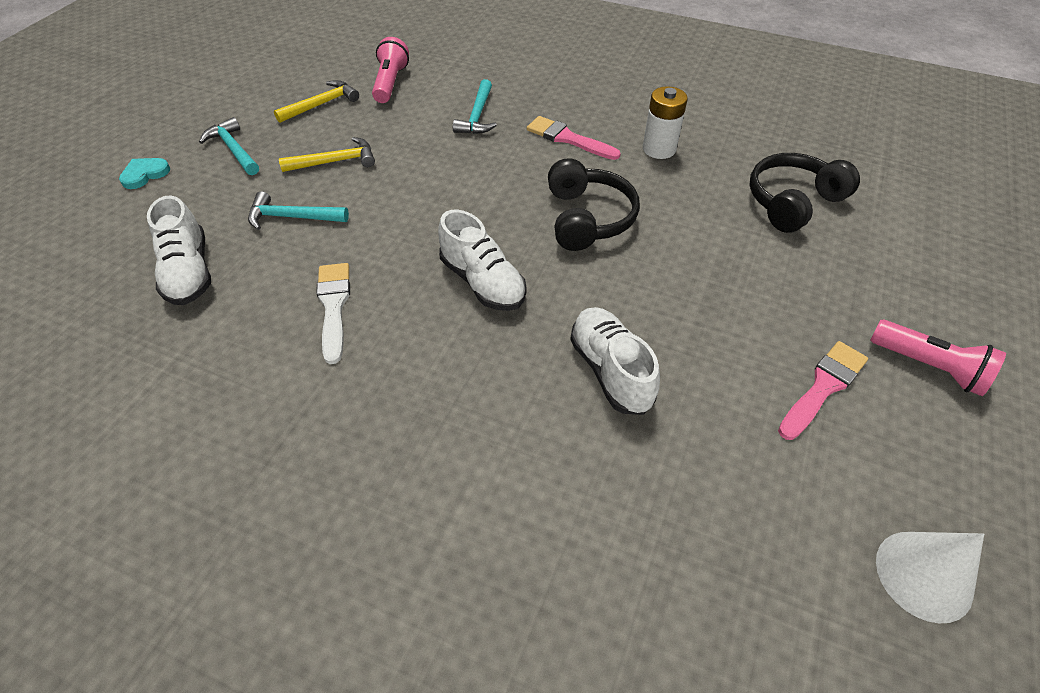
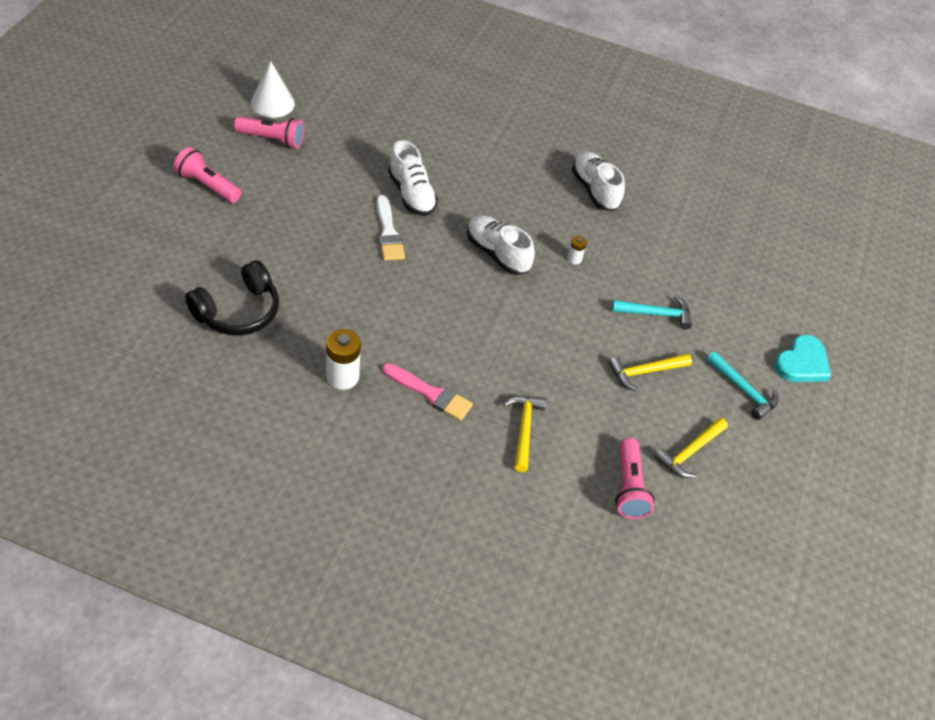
camera: 170 degrees right, 0 degrees up
(145, 174) = (802, 363): turquoise heart -> turquoise heart, size x1.51
(189, 272) = (707, 271): white shoe -> white shoe (594, 190)
(334, 306) = (596, 242): white brush -> white brush (388, 233)
(375, 280) = (574, 259): none -> white battery
(477, 116) = (523, 429): turquoise hammer -> yellow hammer
(587, 218) = (418, 303): black headphones -> none
(823, 387) = (282, 179): pink brush -> none
(877, 471) = (272, 140): none -> pink flashlight

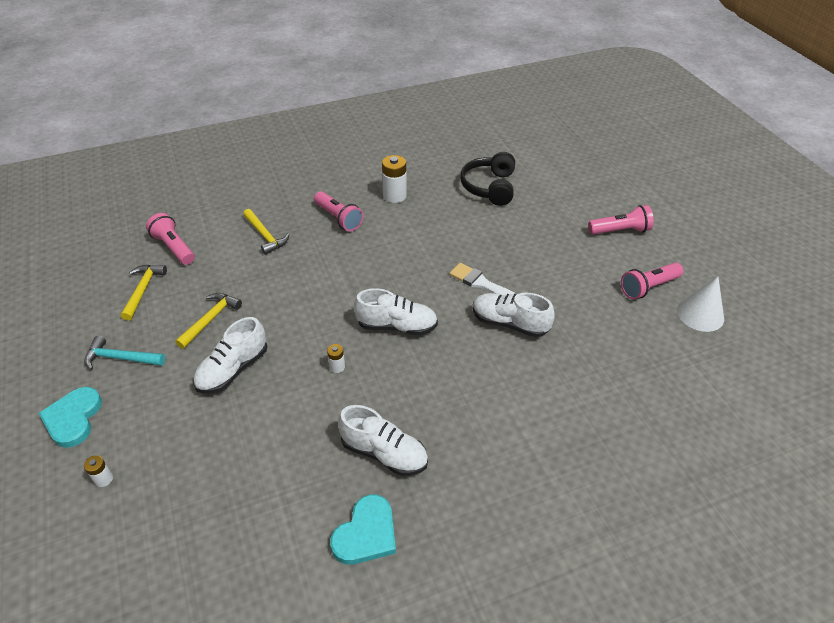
camera: 145 degrees right, 5 degrees down
(430, 393) = (338, 218): pink brush -> pink flashlight
(644, 165) = (366, 533): none -> turquoise heart
(655, 314) = (233, 369): turquoise hammer -> white shoe
(793, 303) = (104, 479): none -> white battery

